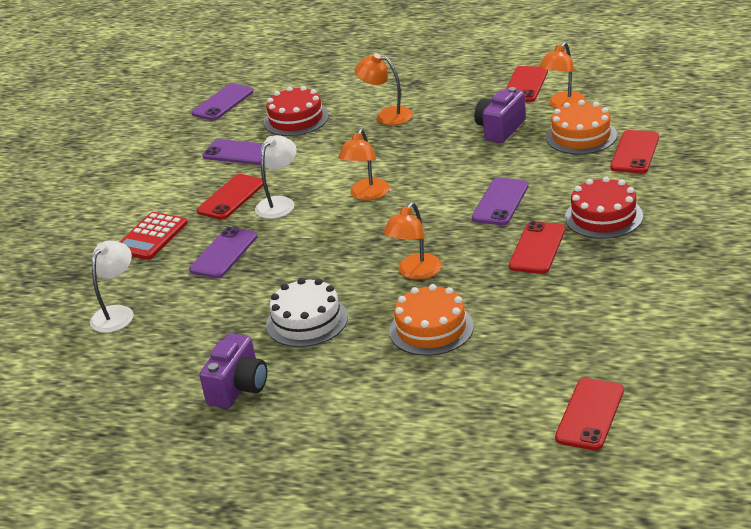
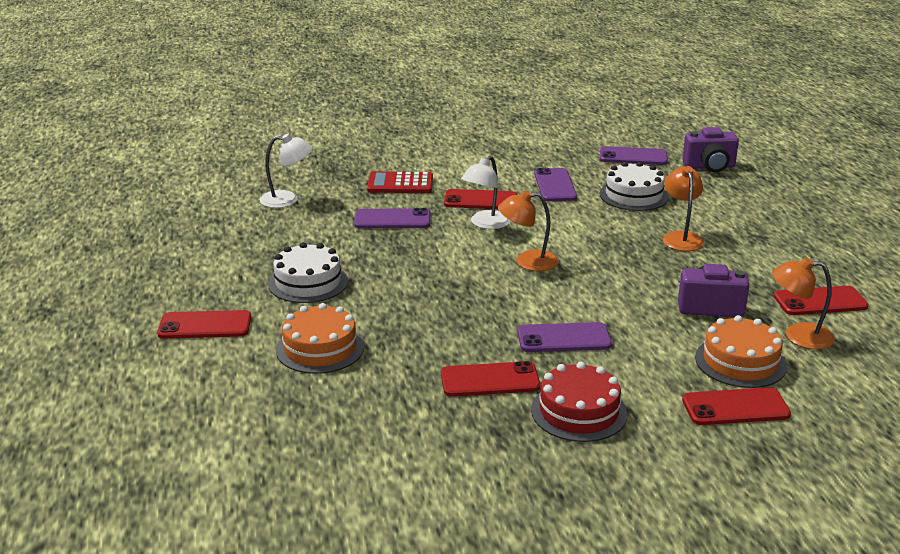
camera: 60 degrees right, 5 degrees down
(238, 388) = (202, 276): purple camera -> purple camera (709, 167)
(279, 203) = (485, 224): white lamp -> white lamp turned 120 degrees clockwise
(296, 119) = (633, 195): red cake -> white cake
(415, 272) = (409, 318): orange lamp -> none
(590, 414) = (206, 475): red phone -> red phone (205, 326)

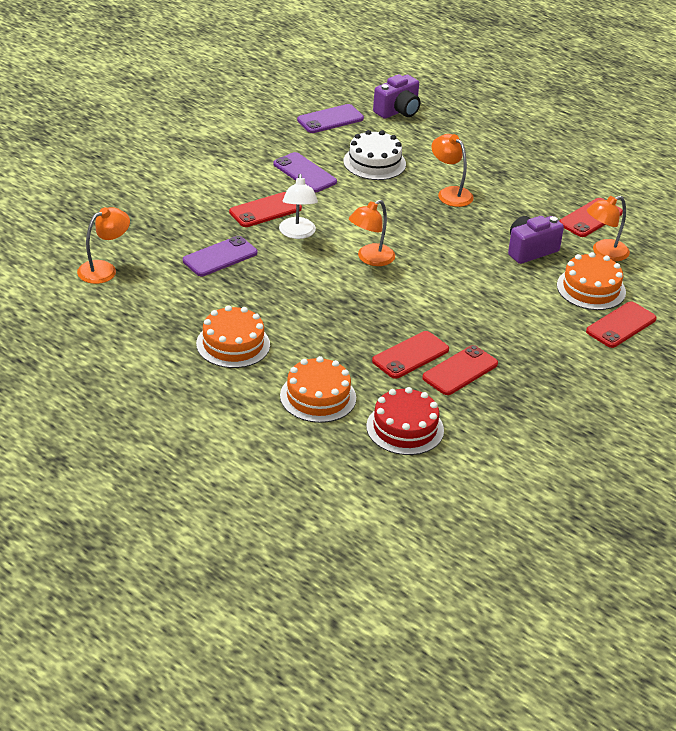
camera: 40 degrees left, 10 degrees up
(205, 326) = (207, 416): red phone -> red phone (410, 355)
(287, 200) = (104, 269): white lamp -> orange lamp
(308, 282) = (233, 344): white cake -> orange cake
(400, 184) = (178, 216): red calculator -> none
(564, 338) = (468, 316): purple phone -> none
(579, 412) = (538, 370): red cake -> red cake (405, 428)

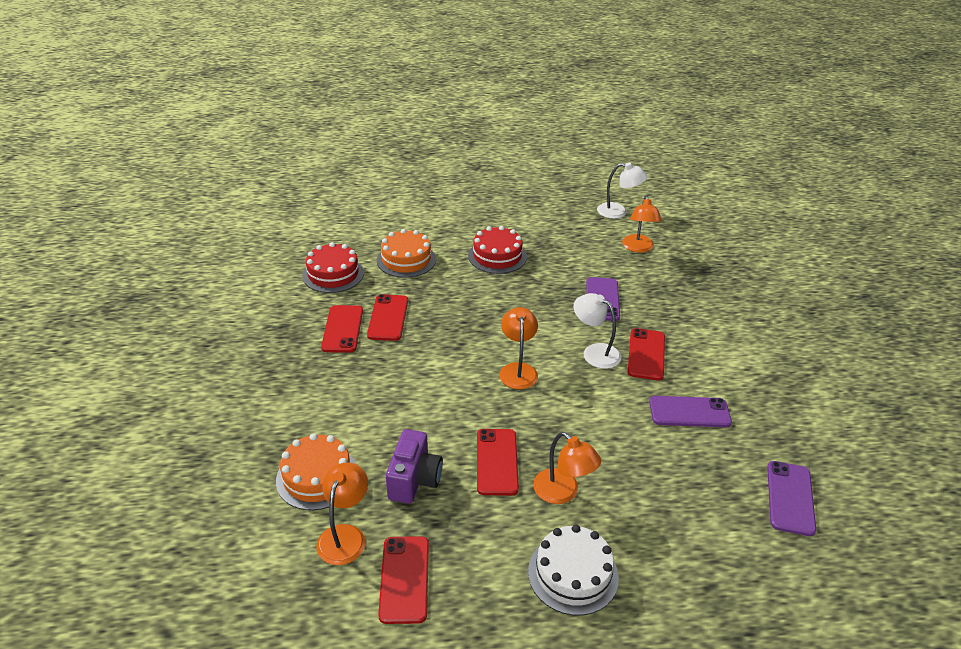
camera: 135 degrees right, 0 degrees up
(43, 307) = (618, 212): none -> white lamp
(233, 344) = (497, 256): orange cake -> red cake
(374, 162) = (670, 474): white cake -> white cake (573, 574)
(398, 111) = (774, 575): purple camera -> none
(450, 193) = (563, 493): orange lamp -> orange lamp turned 45 degrees clockwise
(621, 325) = (256, 455): red phone -> red phone (497, 462)

